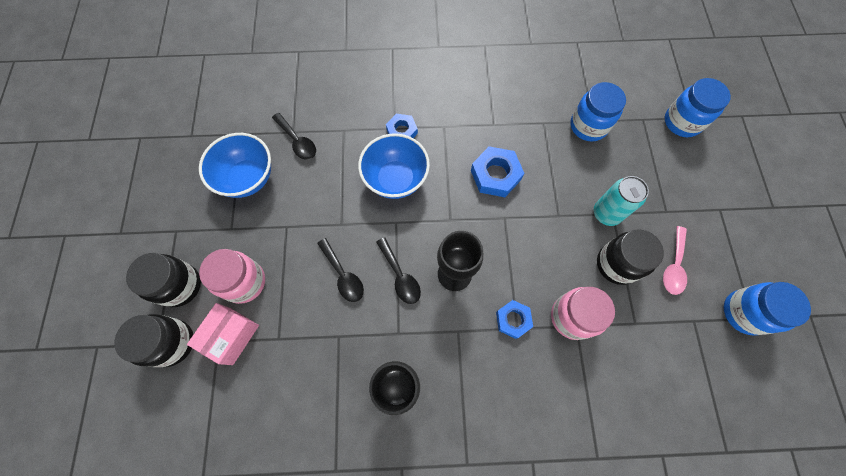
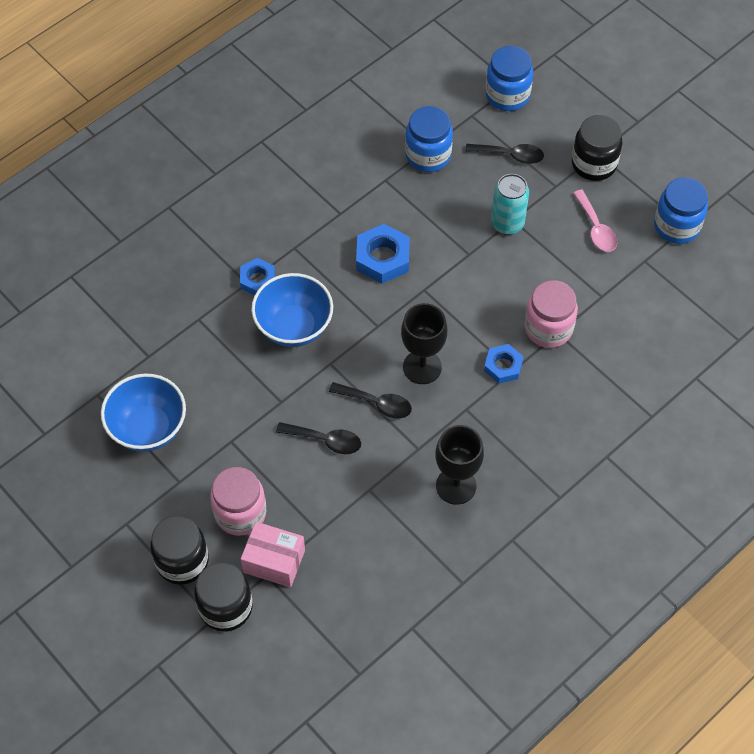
camera: 40 degrees left, 10 degrees down
(231, 336) = (274, 561): pink box -> pink box turned 60 degrees counterclockwise
(297, 141) = (163, 361): black spoon -> black spoon (510, 155)
(617, 264) = (550, 260): black jar -> black jar (594, 164)

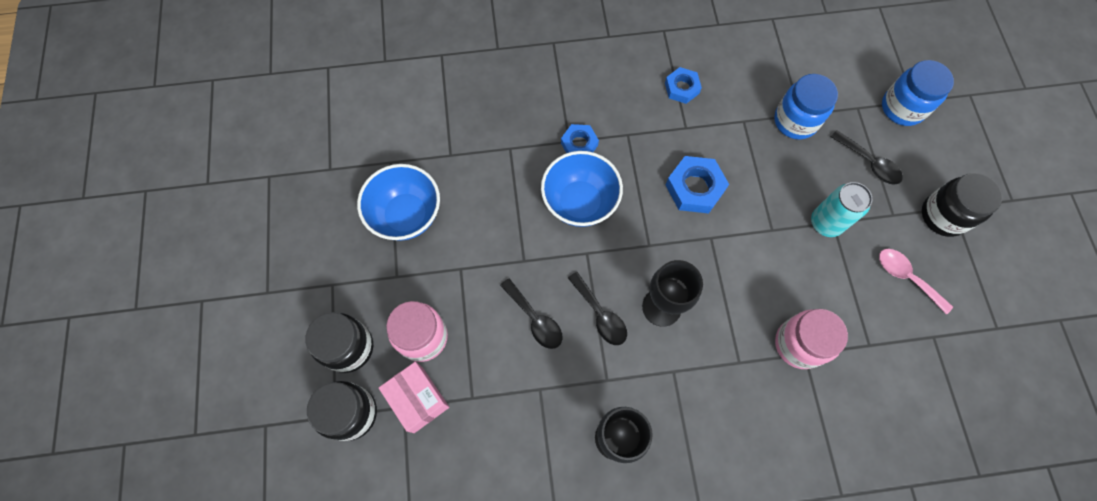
camera: 35 degrees right, 10 degrees up
(503, 366) = (733, 353): blue nut -> blue nut (682, 88)
(596, 228) = (906, 277): pink spoon -> pink spoon turned 120 degrees clockwise
(676, 226) = (987, 323): blue jar -> none

